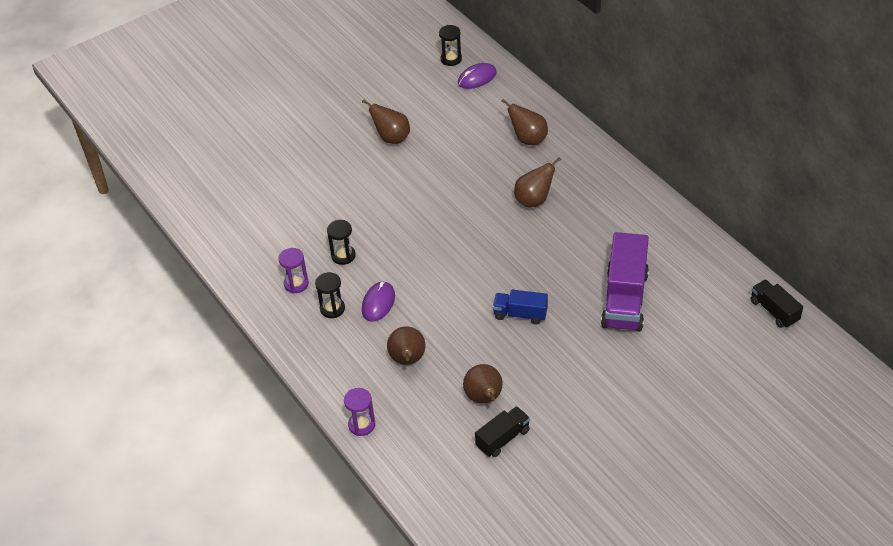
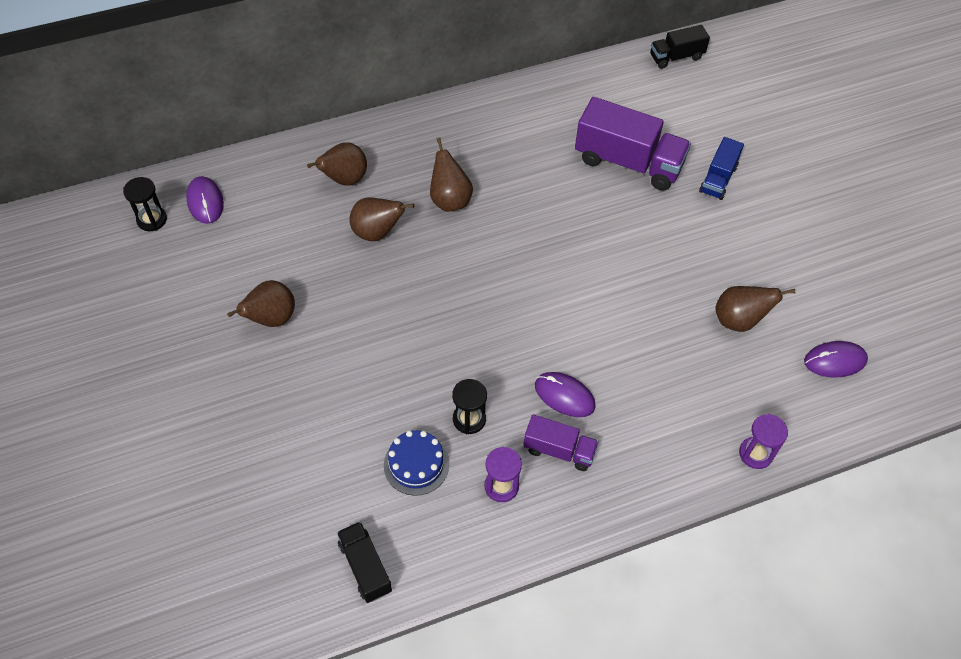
camera: 80 degrees left, 10 degrees up
(301, 237) = (416, 464): none -> blue cake
(332, 309) = (559, 450): black hourglass -> purple truck
(407, 360) = (665, 383): brown pear -> brown pear (377, 232)
(466, 469) = (835, 361): none -> purple mouse
(503, 438) = (798, 317): black truck -> black truck (365, 567)
(520, 314) = (624, 257): blue truck -> blue truck (718, 179)

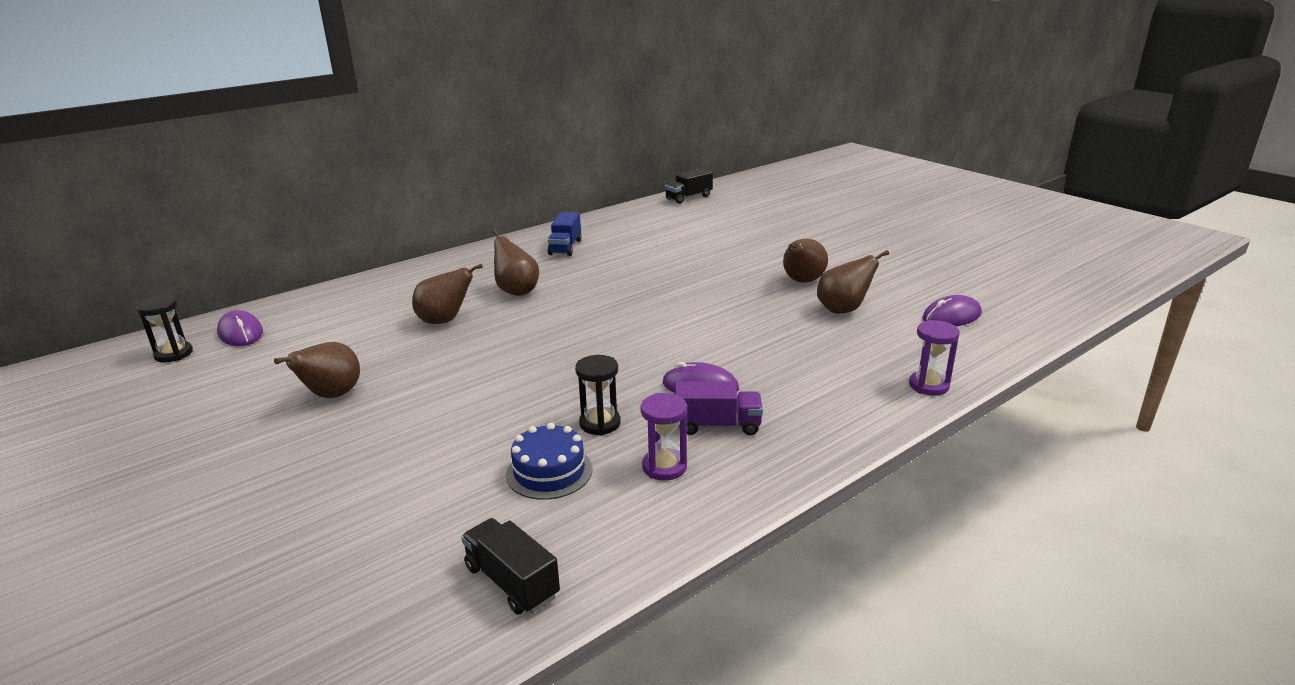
camera: 15 degrees left, 30 degrees down
(344, 179) = (400, 296): brown pear -> brown pear (802, 281)
(628, 162) = (679, 247): purple truck -> none
(718, 179) = (765, 244): blue truck -> blue truck (565, 247)

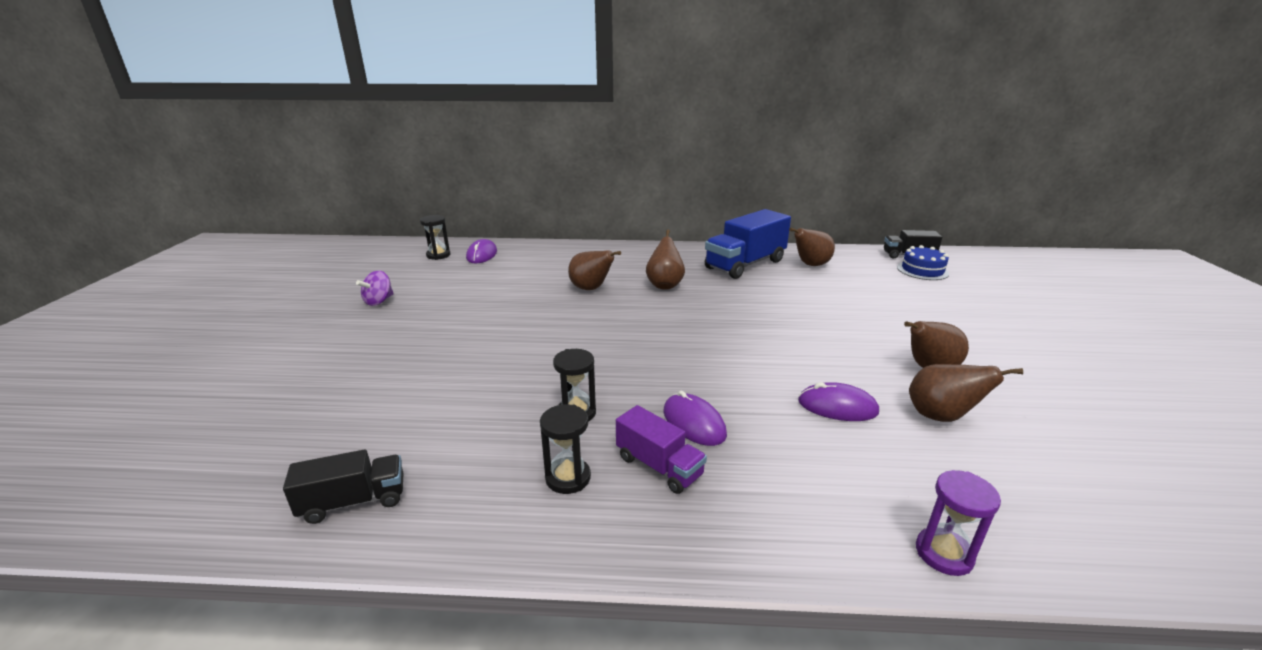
camera: 40 degrees right, 0 degrees up
(186, 431) = (379, 301): none -> purple spinning top
(332, 396) = (464, 312): brown pear -> brown pear (810, 265)
(512, 582) = (354, 501): black truck -> black truck turned 75 degrees clockwise
(549, 471) = (493, 431): blue cake -> blue cake (922, 270)
(565, 247) = (745, 264): blue truck -> blue truck, size x1.82
(664, 467) = (568, 478): purple hourglass -> black hourglass
(951, 316) = (1088, 487): purple mouse -> purple mouse (837, 406)

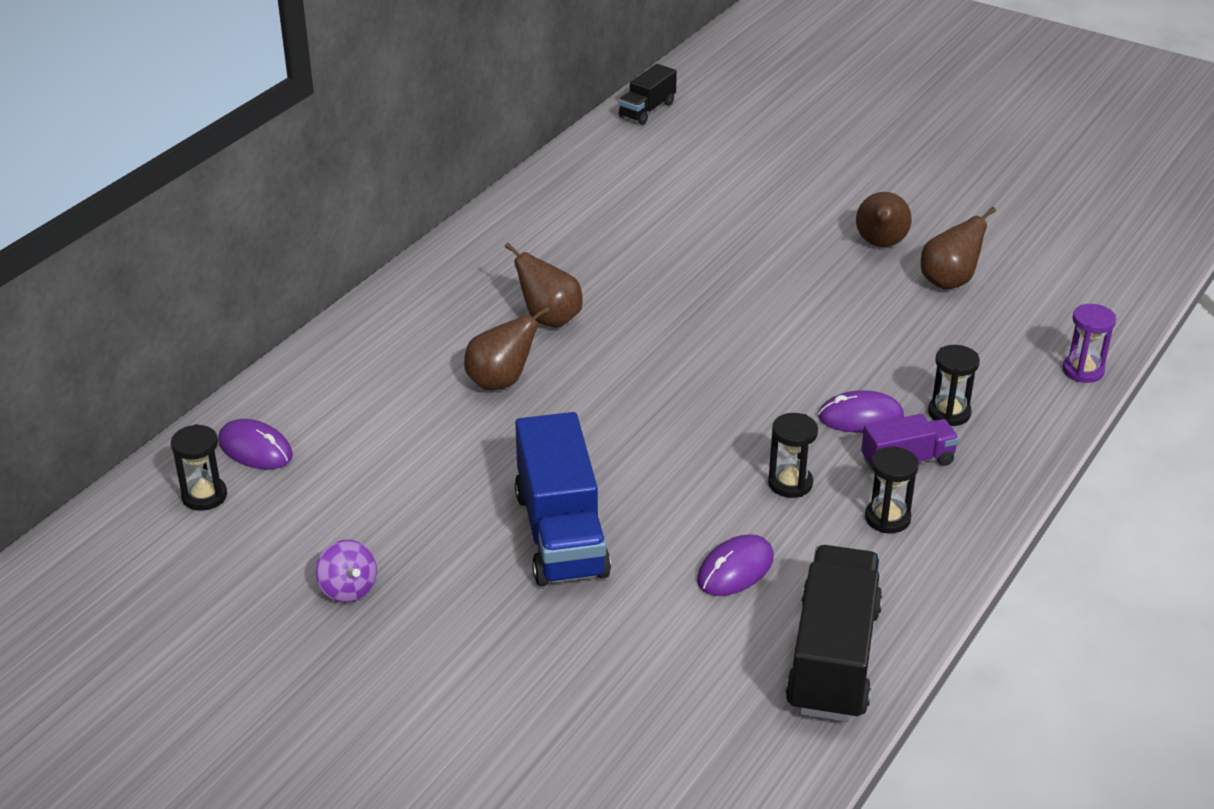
camera: 60 degrees left, 10 degrees up
(354, 501) = (833, 659): black truck -> black truck, size x1.82
(745, 264) = (550, 232): blue truck -> blue truck (561, 534)
(754, 472) = (949, 413): none -> black hourglass
(810, 265) = (602, 187): brown pear -> none
(837, 406) = (897, 325): purple mouse -> purple mouse (735, 569)
(922, 270) = (693, 126): blue cake -> none

